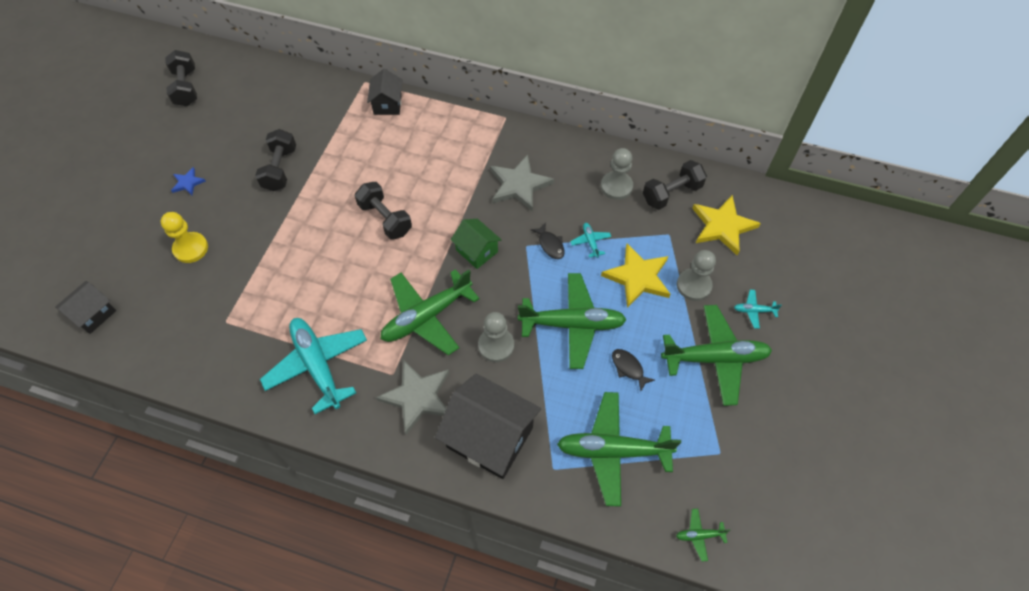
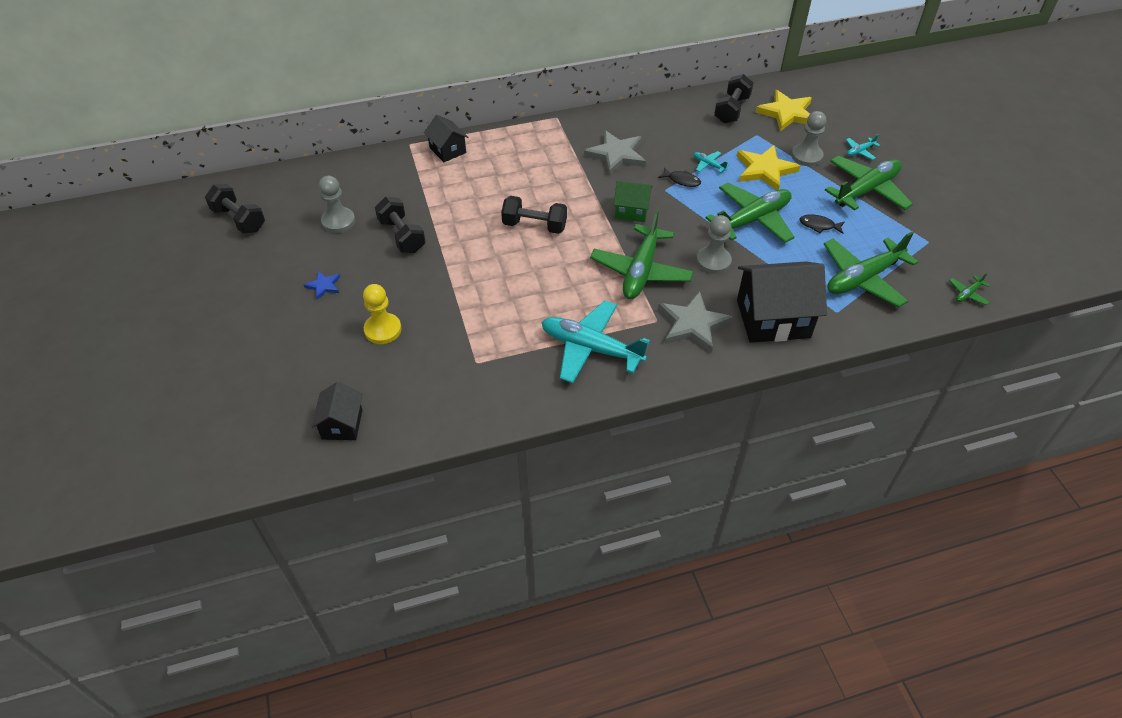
camera: 35 degrees left, 10 degrees down
(616, 186) = (689, 123): grey pawn -> grey pawn (338, 221)

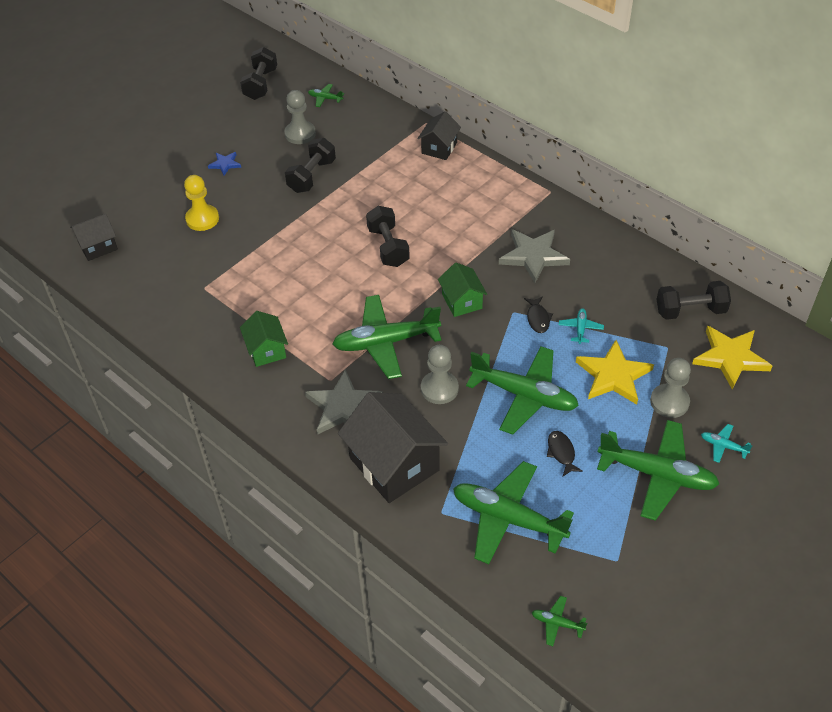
camera: 60 degrees right, 0 degrees up
(309, 188) = (325, 98): none -> green plane
(590, 348) = (266, 350): turquoise plane -> green house

